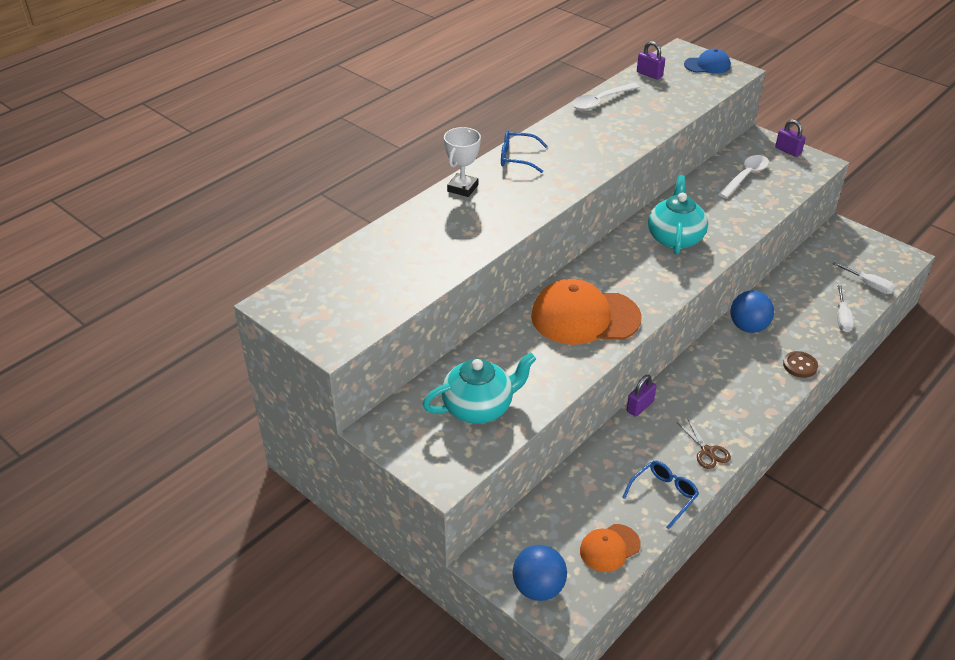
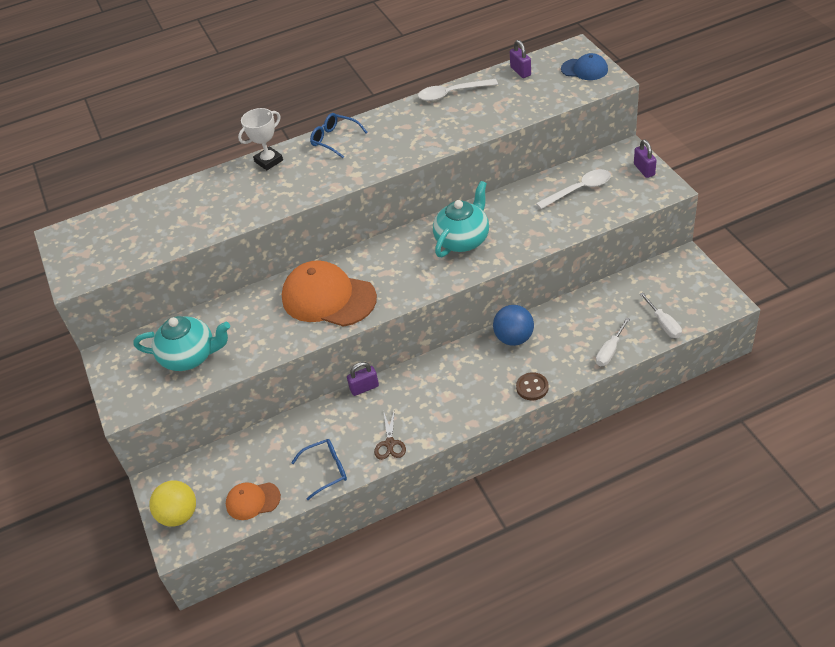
camera: 30 degrees right, 5 degrees up
(538, 588) = (179, 515): blue ball -> yellow ball

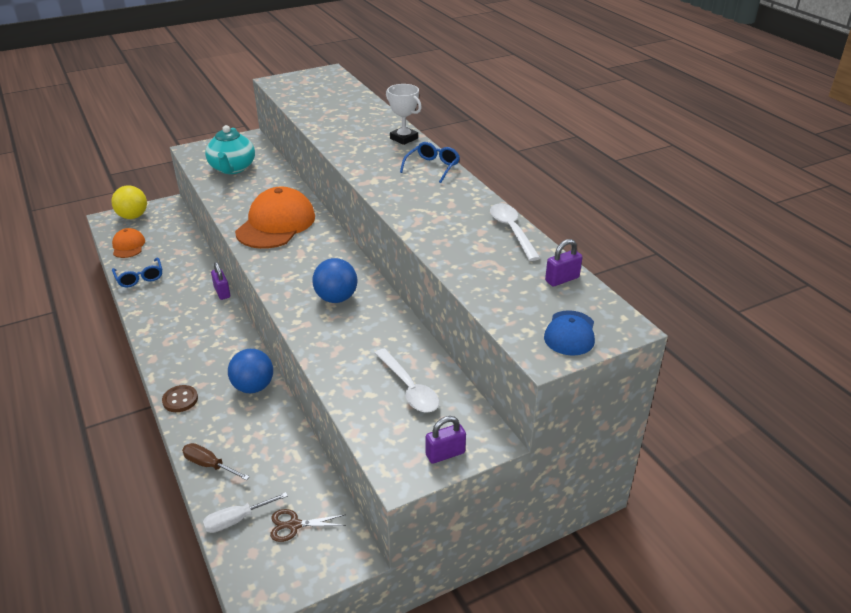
camera: 80 degrees right, 10 degrees down
(390, 443) = (152, 310): brown scissors -> brown scissors (294, 525)
(463, 240) = (336, 298): turquoise teapot -> blue ball
(610, 351) = (209, 465): white screwdriver -> brown screwdriver

